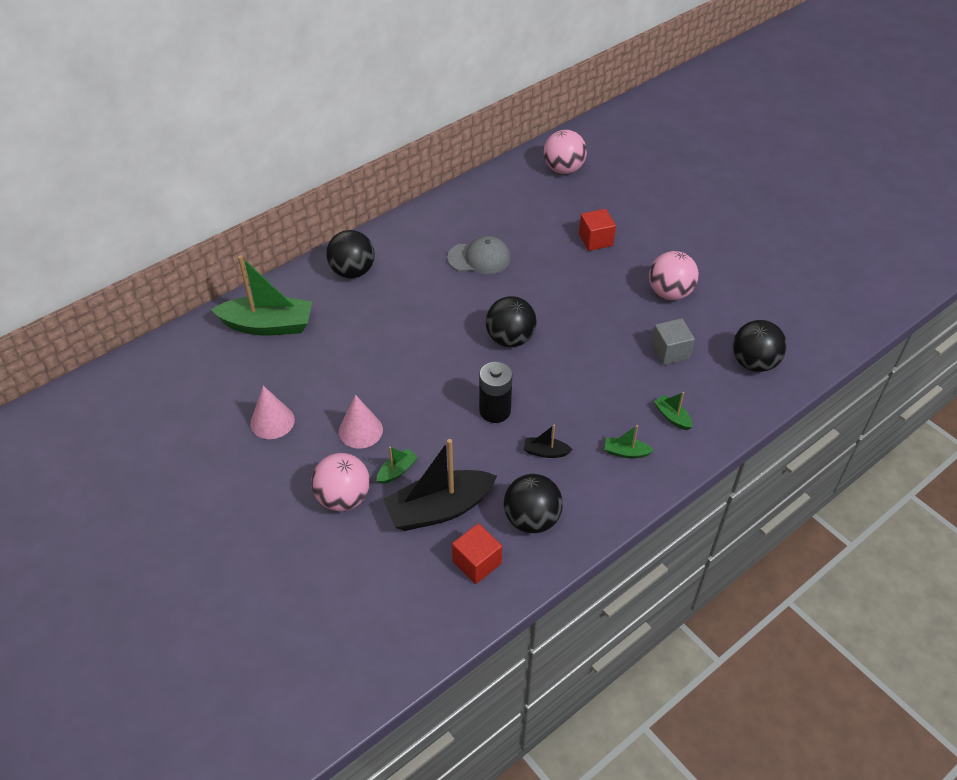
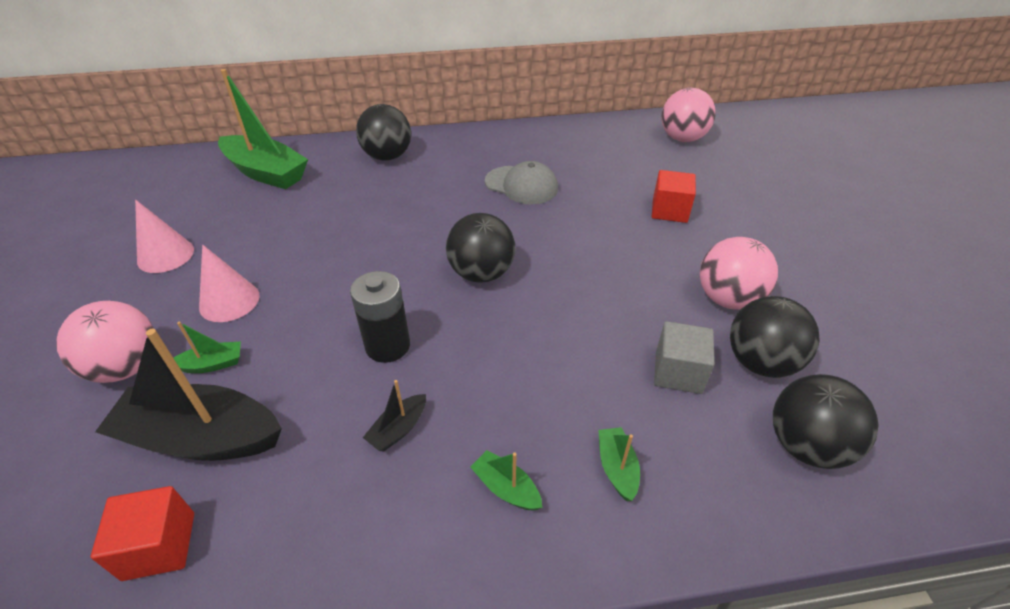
camera: 30 degrees right, 5 degrees down
(531, 519) = (290, 520): black ball -> black ball (760, 362)
(545, 452) = (398, 429): black boat -> black boat turned 90 degrees counterclockwise

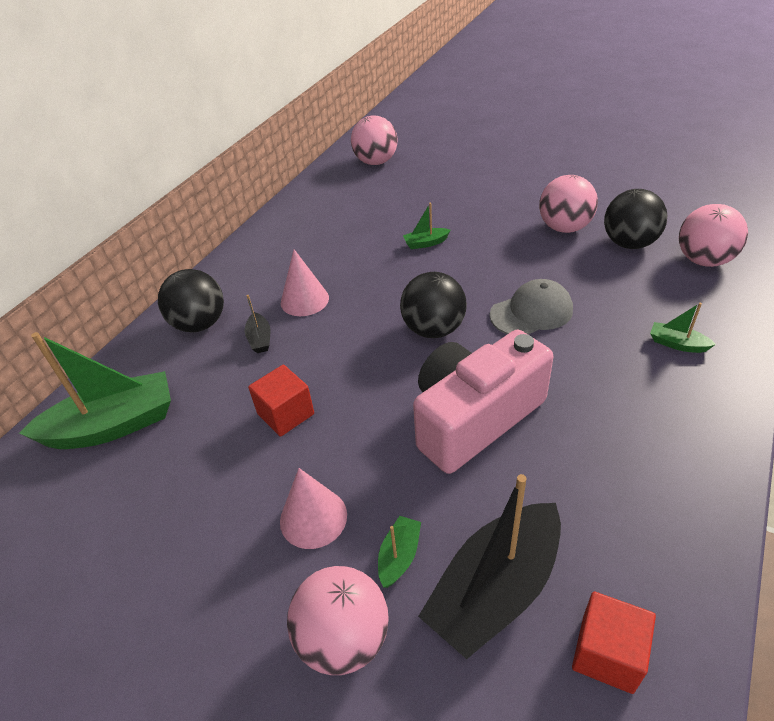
camera: 50 degrees left, 0 degrees up
(165, 255) = (174, 559): pink cone -> pink cone (304, 300)
(387, 346) = (474, 418): black battery -> pink camera
(398, 429) = (573, 443): black boat -> black boat (260, 339)
(506, 488) = (664, 404): green boat -> green boat (425, 243)
(521, 185) = (342, 262): grey cap -> grey cap (531, 312)
(669, 211) = (453, 207): red cube -> red cube (286, 414)
(678, 372) = (614, 280): grey cube -> none
(806, 445) = (703, 260): black ball -> pink ball

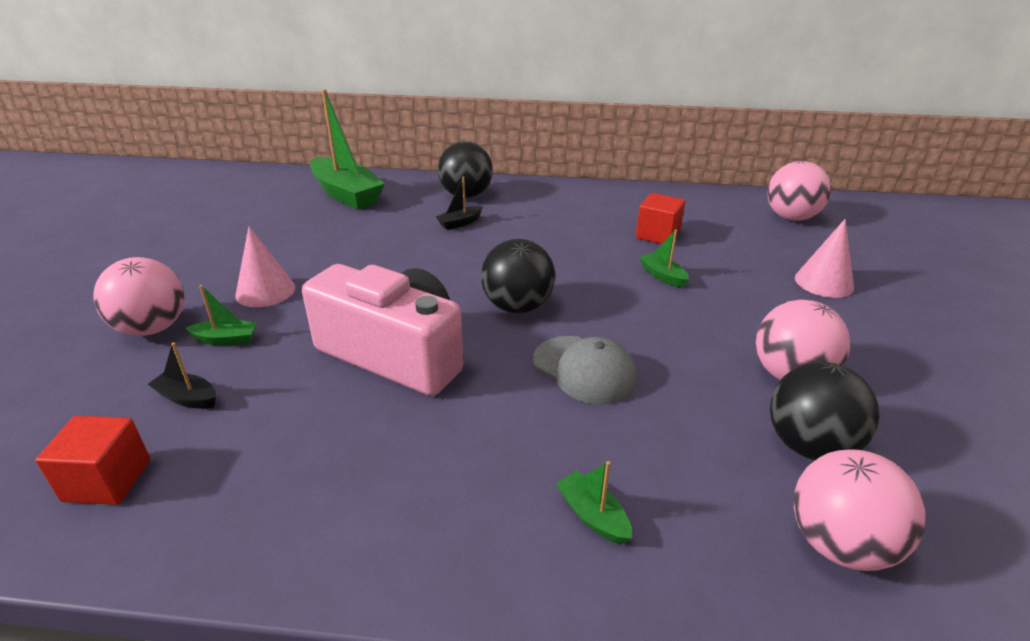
camera: 65 degrees right, 10 degrees down
(286, 414) = (374, 254): red cube -> red cube (657, 235)
(304, 300) = (522, 230): pink cone -> pink cone (824, 282)
(495, 589) = (187, 398): black boat -> black boat, size x0.44
(677, 344) = (592, 516): green boat -> green boat turned 45 degrees counterclockwise

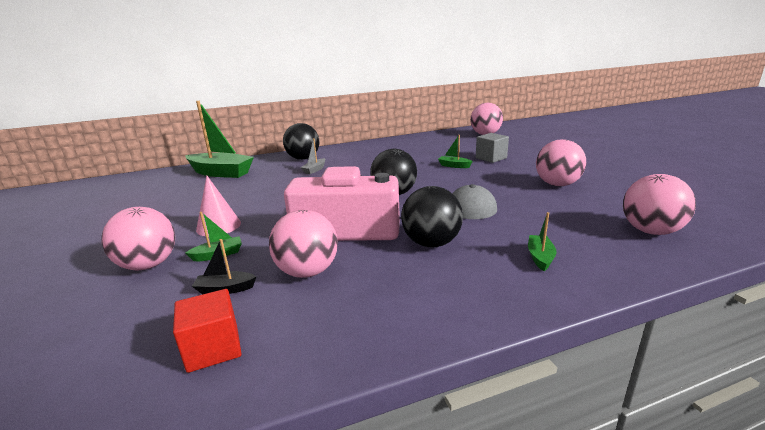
camera: 25 degrees left, 10 degrees down
(287, 408) = (307, 272): none -> pink ball
(460, 223) = (314, 170): black boat -> grey boat
(592, 516) = (540, 257): green boat -> green boat turned 75 degrees clockwise
(657, 235) = (431, 152): red cube -> none
(741, 277) = (491, 158): none -> grey cube
(809, 446) = (596, 204): black ball -> black ball (431, 243)
(824, 282) = (528, 152): pink cone -> none

